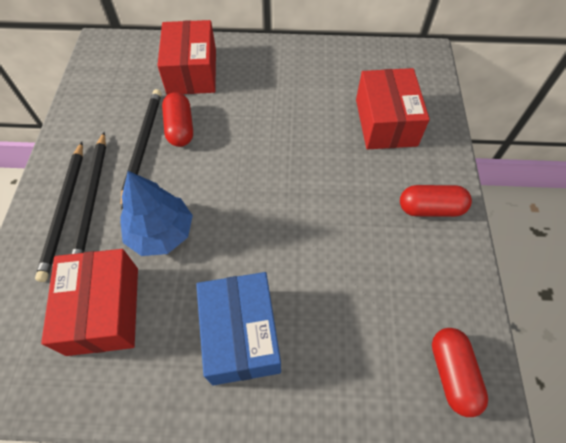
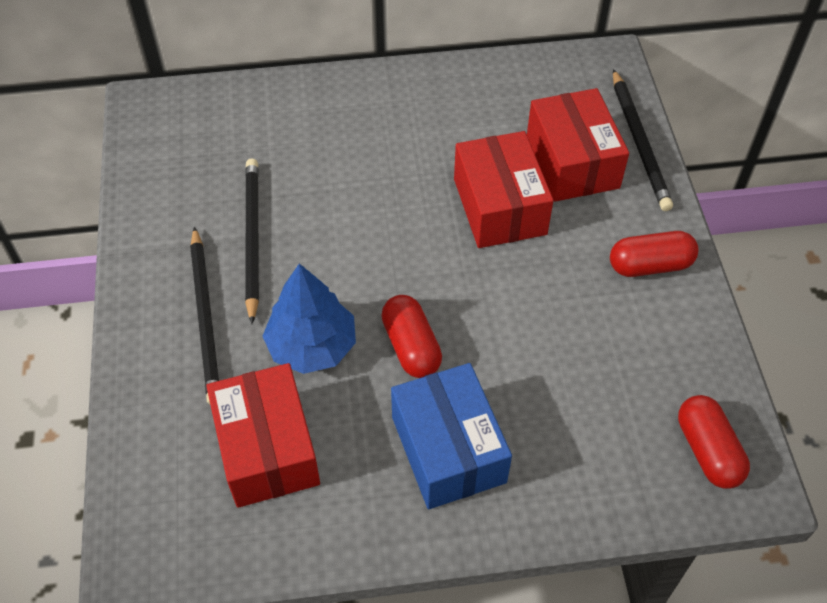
camera: 10 degrees left, 5 degrees down
(64, 211) = (173, 338): black pencil -> black pencil (639, 143)
(180, 128) = (297, 208): red capsule -> red capsule (411, 346)
(192, 72) = (290, 127): red box -> red box (499, 206)

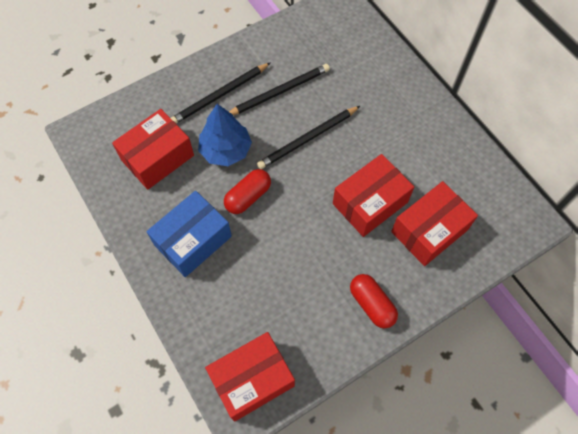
camera: 65 degrees right, 10 degrees up
(639, 143) = (470, 265): black pencil -> black pencil (307, 139)
(707, 450) = (252, 380): red capsule -> red box

